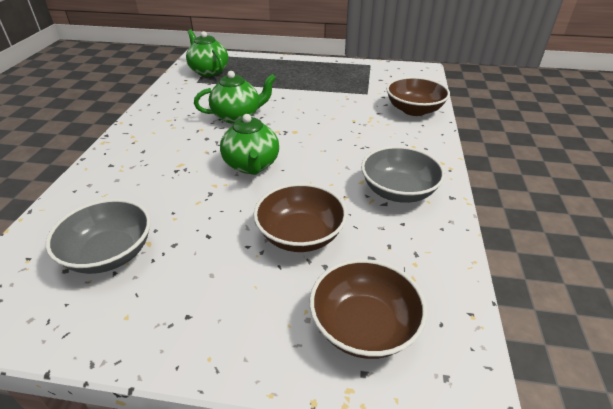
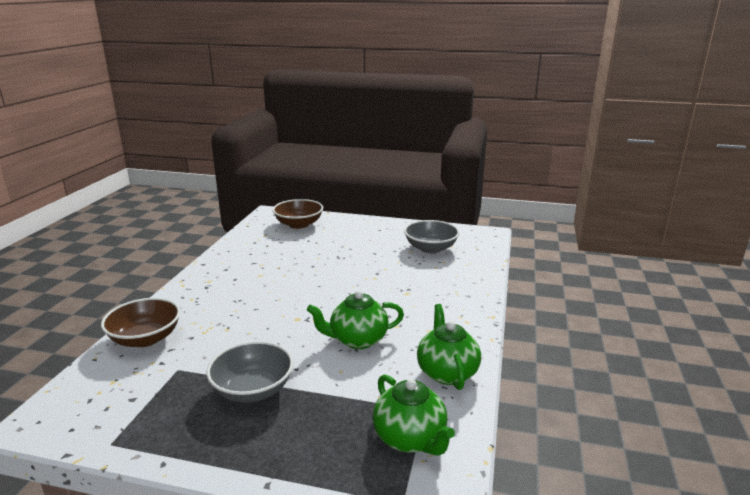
camera: 175 degrees left, 15 degrees down
(251, 165) = (344, 289): green teapot -> green teapot (447, 372)
(300, 235) = (317, 251): brown bowl -> none
(398, 191) = (237, 268): grey bowl -> grey bowl (253, 390)

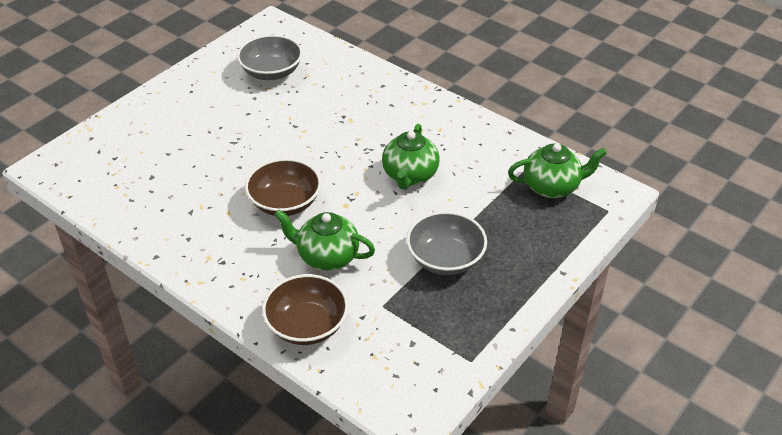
camera: 65 degrees left, 20 degrees up
(299, 224) = (113, 150): brown bowl -> brown bowl (285, 203)
(447, 372) = (487, 141): green teapot -> green teapot (327, 256)

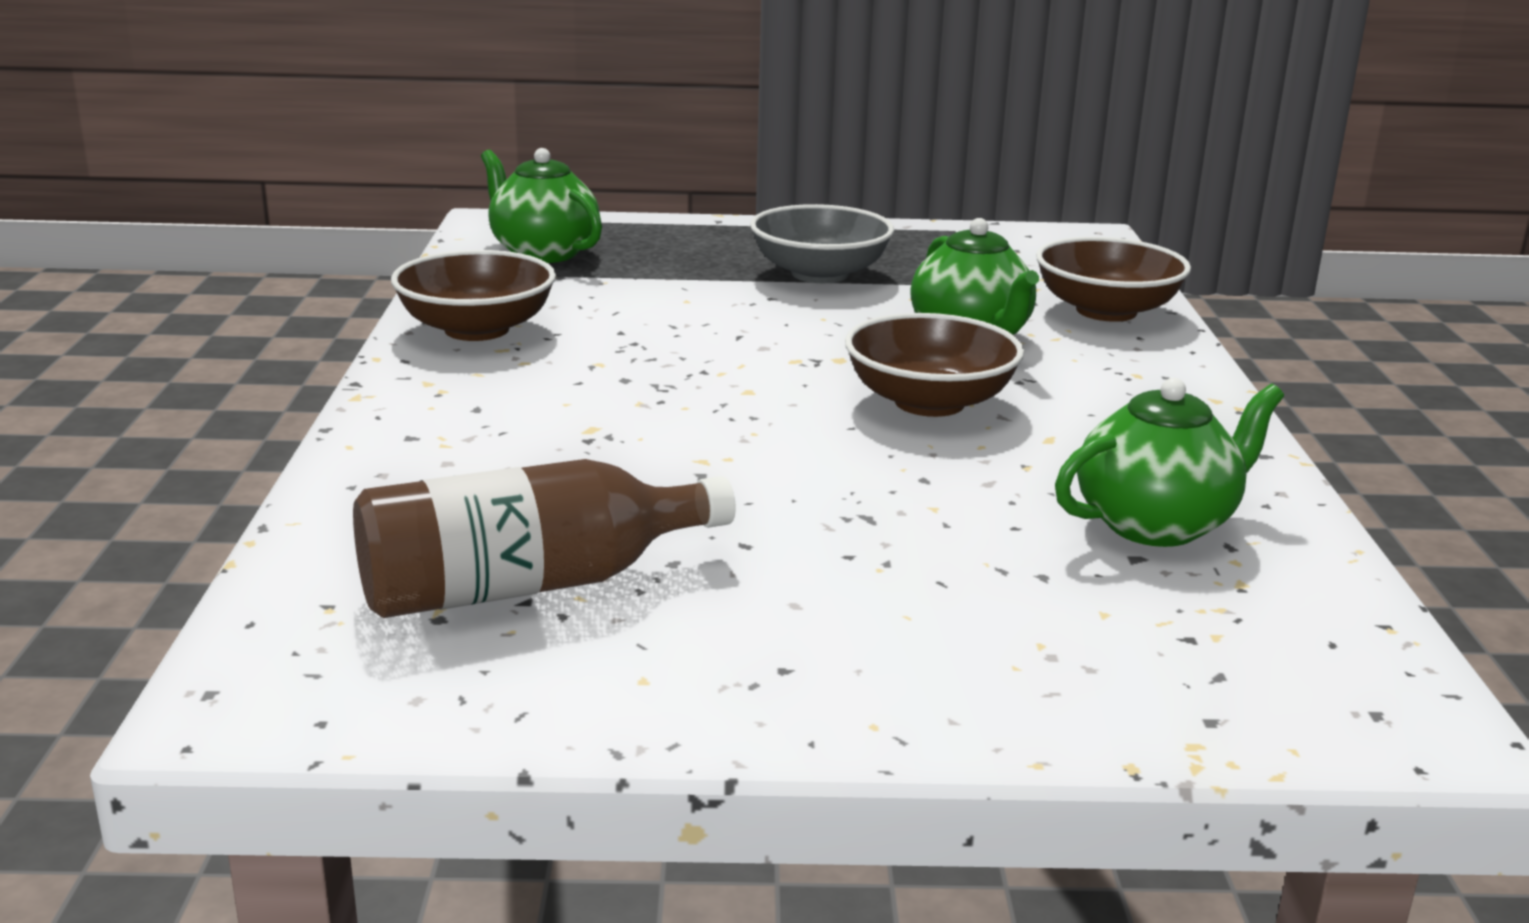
camera: 130 degrees left, 20 degrees down
(271, 72) = (528, 585): grey bowl -> brown bottle
(410, 175) = (678, 336): green teapot -> green teapot (1156, 524)
(466, 131) = (477, 329): none -> brown bowl

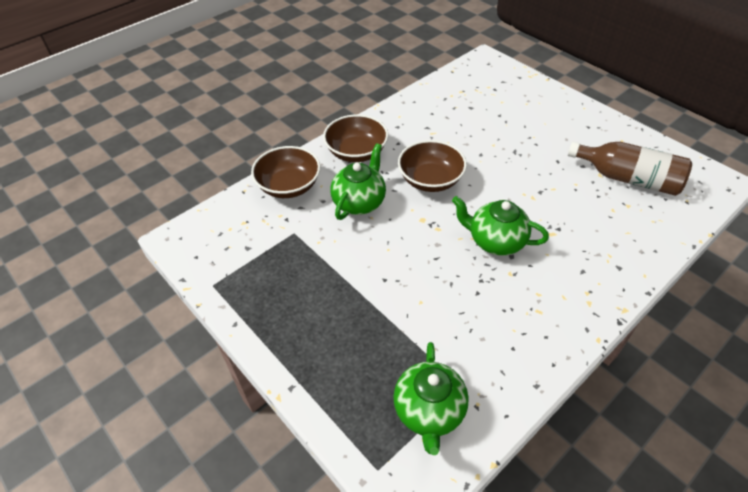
camera: 130 degrees left, 25 degrees up
(477, 329) = (536, 337): brown bowl -> brown bowl (356, 152)
(819, 274) = (336, 285): grey bowl -> none
(1156, 524) = (450, 111): green teapot -> green teapot (495, 241)

